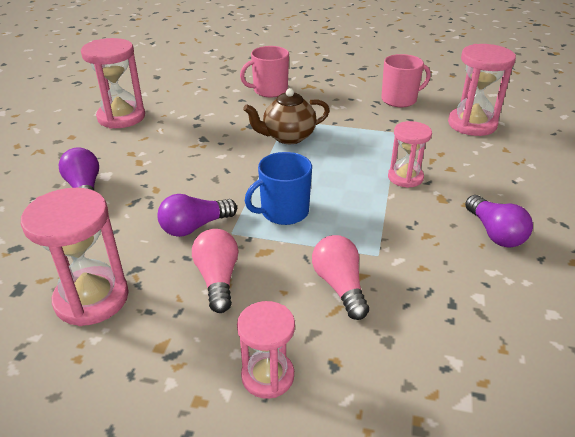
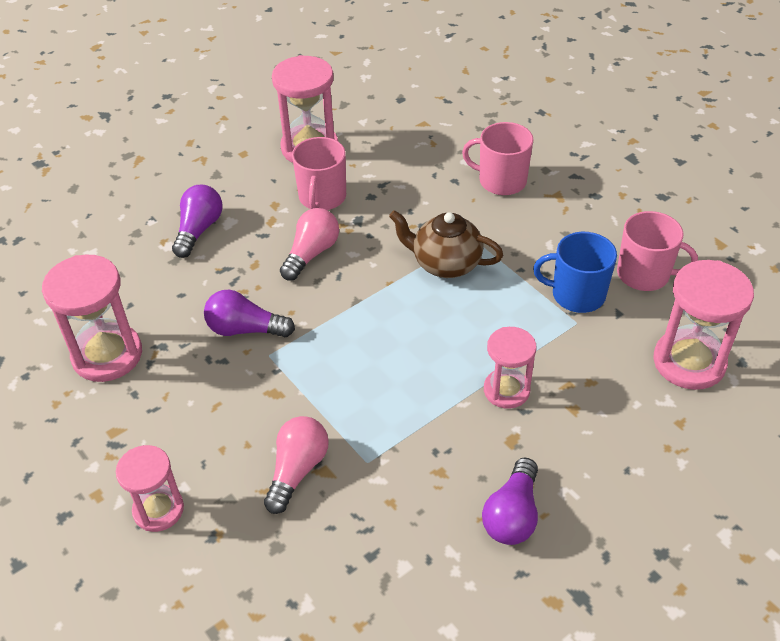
camera: 40 degrees right, 10 degrees up
(162, 137) = (322, 197): none -> pink mug
(218, 279) = (210, 397): pink light bulb -> pink light bulb (311, 253)
(283, 212) = (337, 359): blue mug -> blue mug (576, 295)

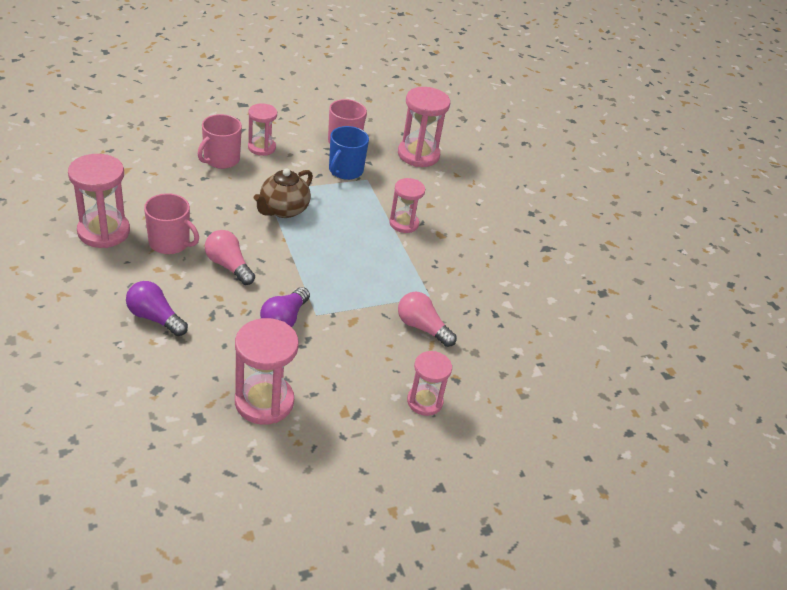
camera: 80 degrees left, 5 degrees down
(512, 515) = (490, 252): purple light bulb -> none
(556, 204) = (261, 147): none -> pink hourglass

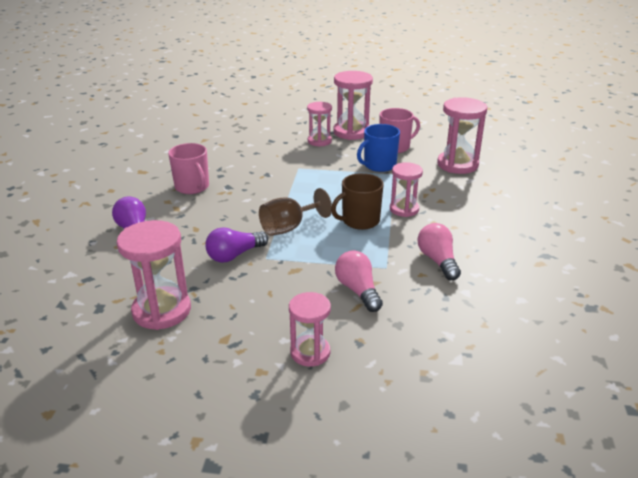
camera: 35 degrees right, 10 degrees down
(104, 232) = (151, 172): pink hourglass -> pink hourglass (351, 132)
(221, 159) = (280, 144): pink mug -> none
(228, 266) = (223, 209): pink light bulb -> pink light bulb (438, 261)
(283, 210) = (301, 182): brown teapot -> none
(312, 272) = (289, 228): none -> brown goblet
(373, 247) = (360, 221): none -> brown mug

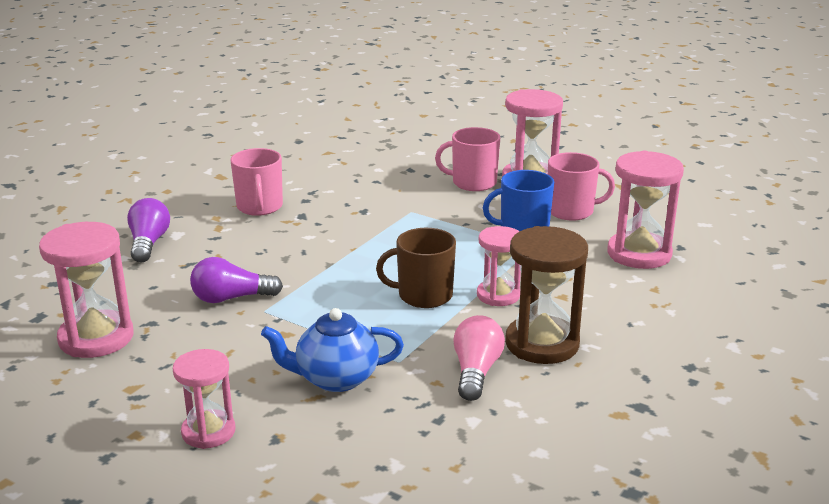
camera: 25 degrees right, 5 degrees down
(289, 228) = (326, 282): brown goblet -> none
(319, 141) = (473, 183): pink hourglass -> pink mug
(358, 290) = (335, 379): pink light bulb -> blue teapot
(458, 233) = (542, 344): none -> brown hourglass

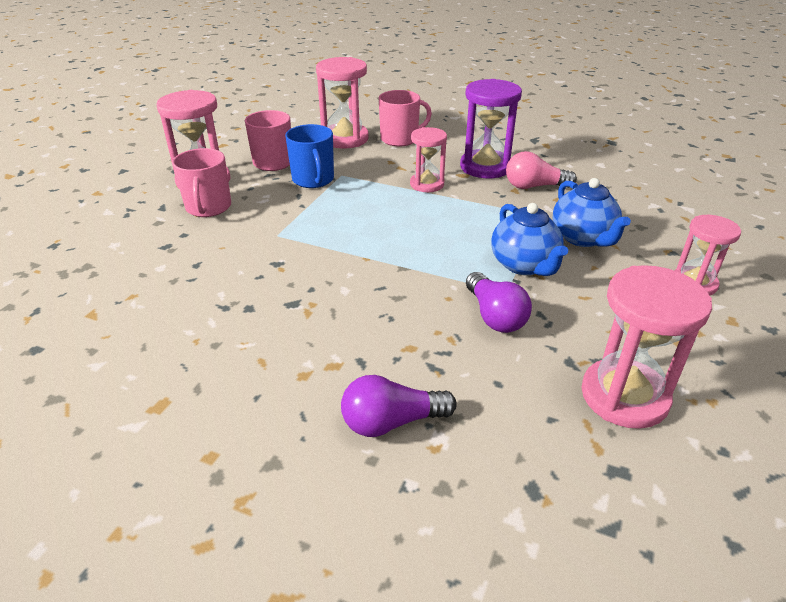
camera: 100 degrees left, 10 degrees up
(260, 207) = (270, 341): pink mug -> pink mug (400, 139)
(300, 328) = (524, 265): none -> blue teapot
(423, 295) = (441, 214): brown mug -> none
(542, 344) = (485, 167): brown hourglass -> purple hourglass

